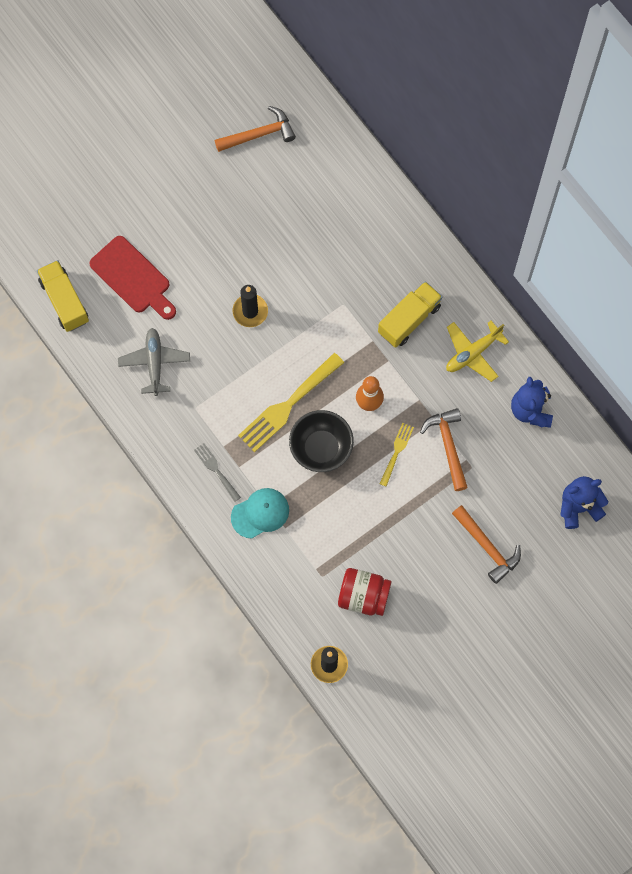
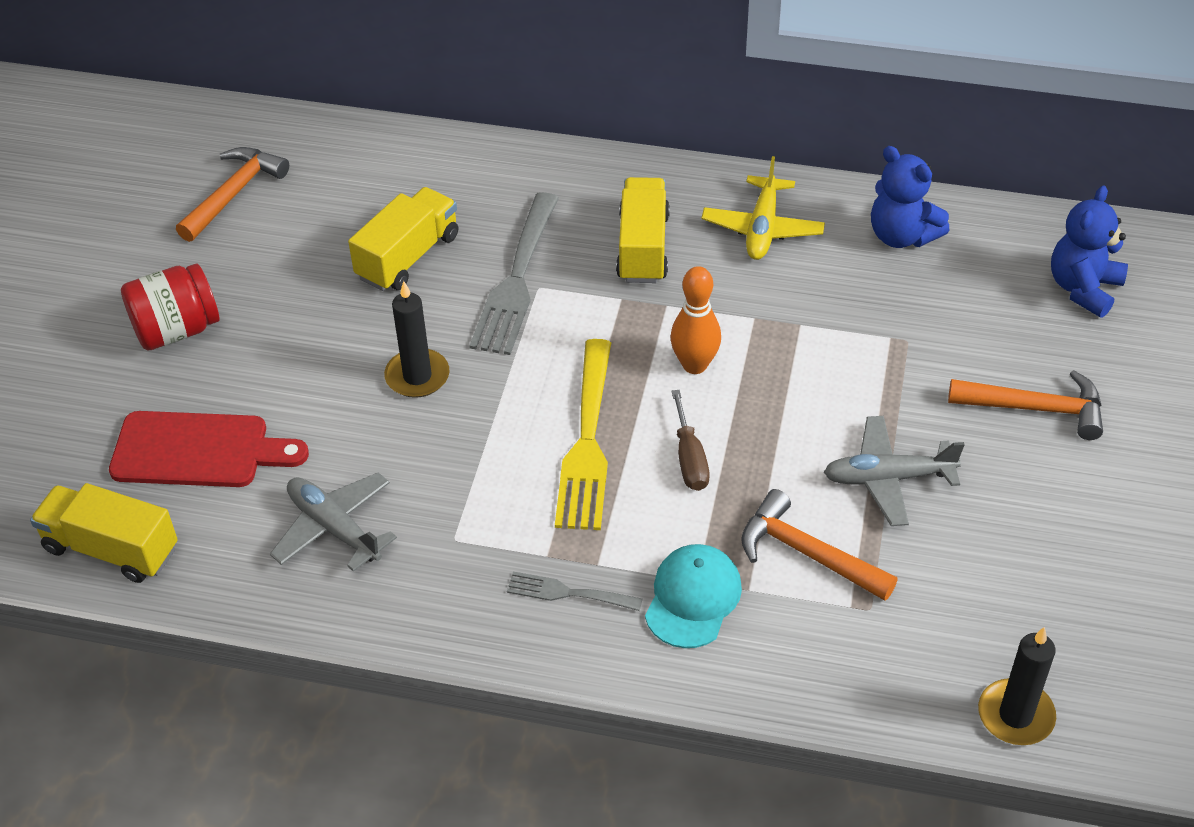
camera: 40 degrees left, 25 degrees down
(303, 238) = (408, 257): none -> yellow truck
(321, 448) = (689, 458): black bowl -> brown screwdriver
(337, 292) = (516, 280): none -> grey fork
(363, 596) = (955, 588): red jar -> red jar (176, 330)
(390, 526) = (888, 478): none -> grey plane
(396, 451) = (793, 391): yellow fork -> none
(448, 446) = (851, 339): orange hammer -> orange hammer (807, 553)

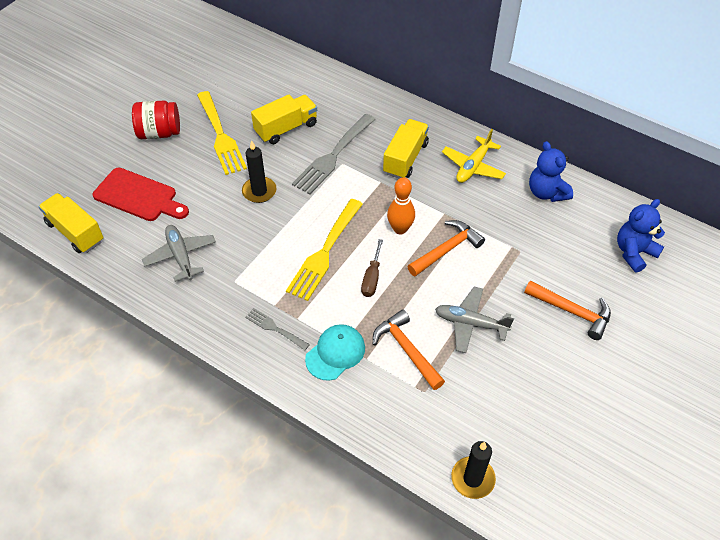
camera: 20 degrees right, 5 degrees up
(234, 194) = (220, 72): orange hammer -> orange hammer (446, 250)
(296, 303) = (221, 136): none -> yellow fork

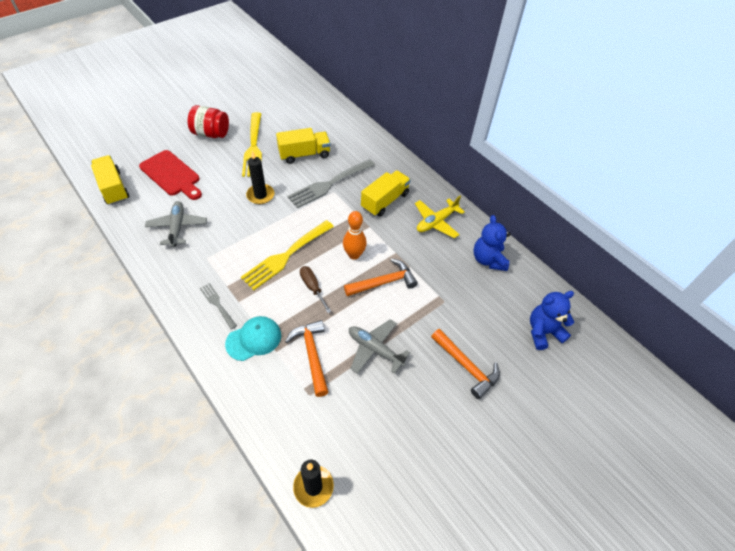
camera: 15 degrees right, 0 degrees up
(372, 278) = (312, 287): brown screwdriver -> brown screwdriver turned 120 degrees clockwise

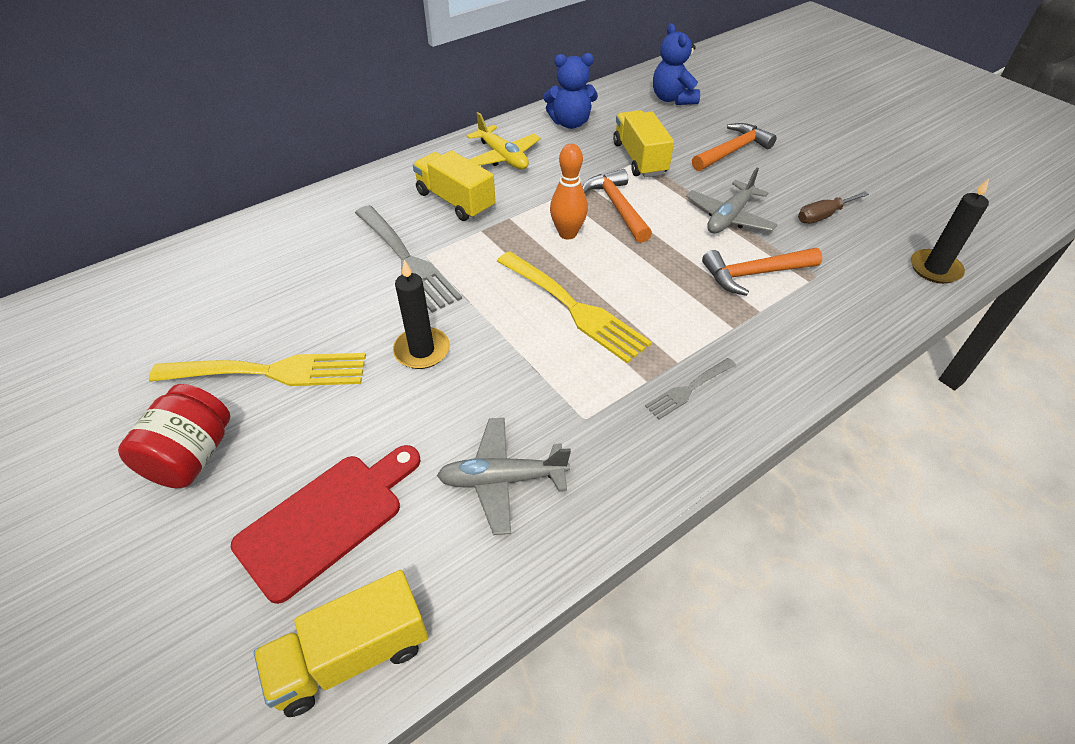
camera: 85 degrees left, 5 degrees down
(254, 339) = (746, 337): turquoise cap -> none
(304, 154) = (316, 293): yellow truck -> yellow truck (639, 158)
(312, 287) = (635, 276): brown screwdriver -> brown screwdriver (823, 216)

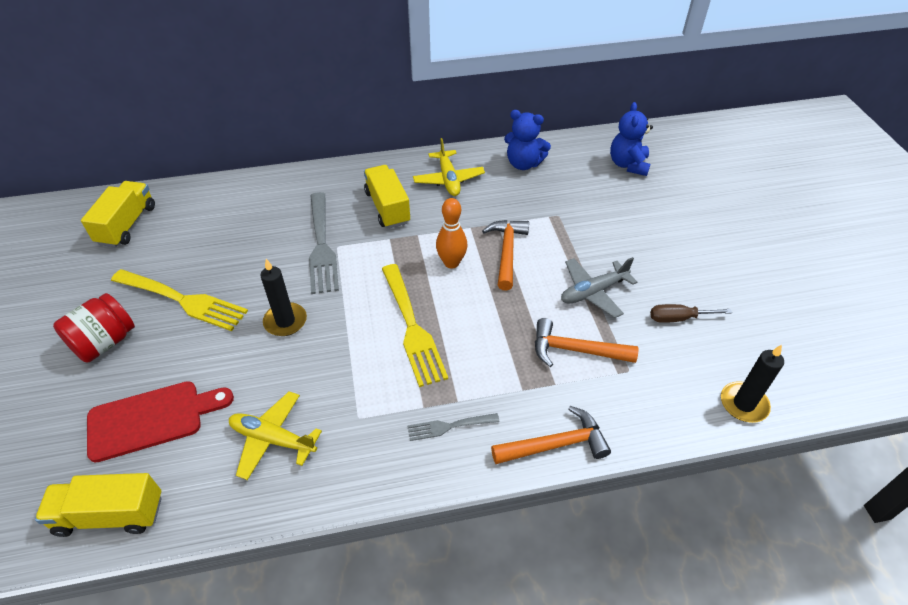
camera: 25 degrees right, 0 degrees up
(502, 480) = (273, 439): grey plane -> yellow plane
(639, 158) = (557, 214): yellow truck -> yellow truck (127, 225)
(732, 151) = (644, 231): orange hammer -> orange hammer (555, 445)

